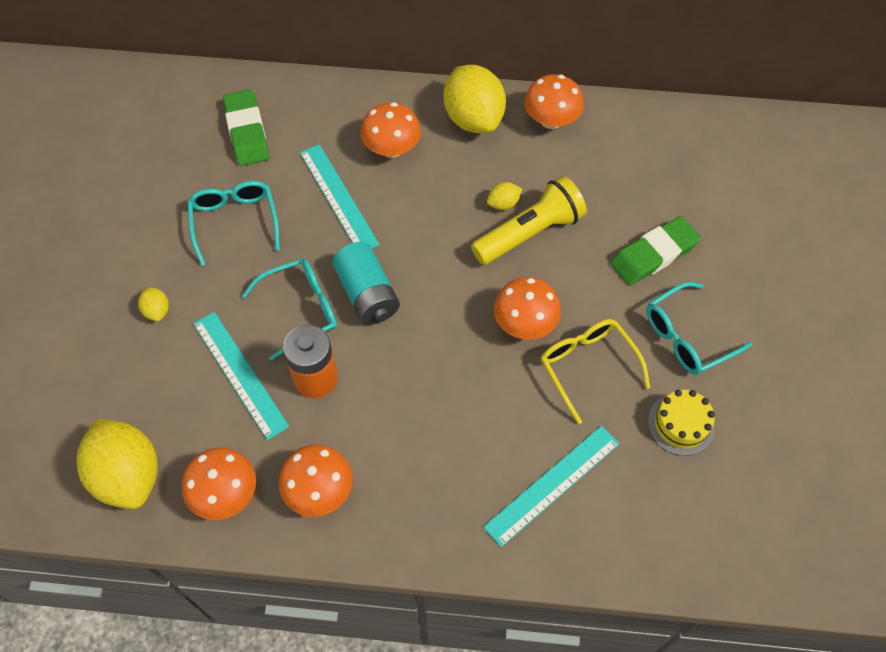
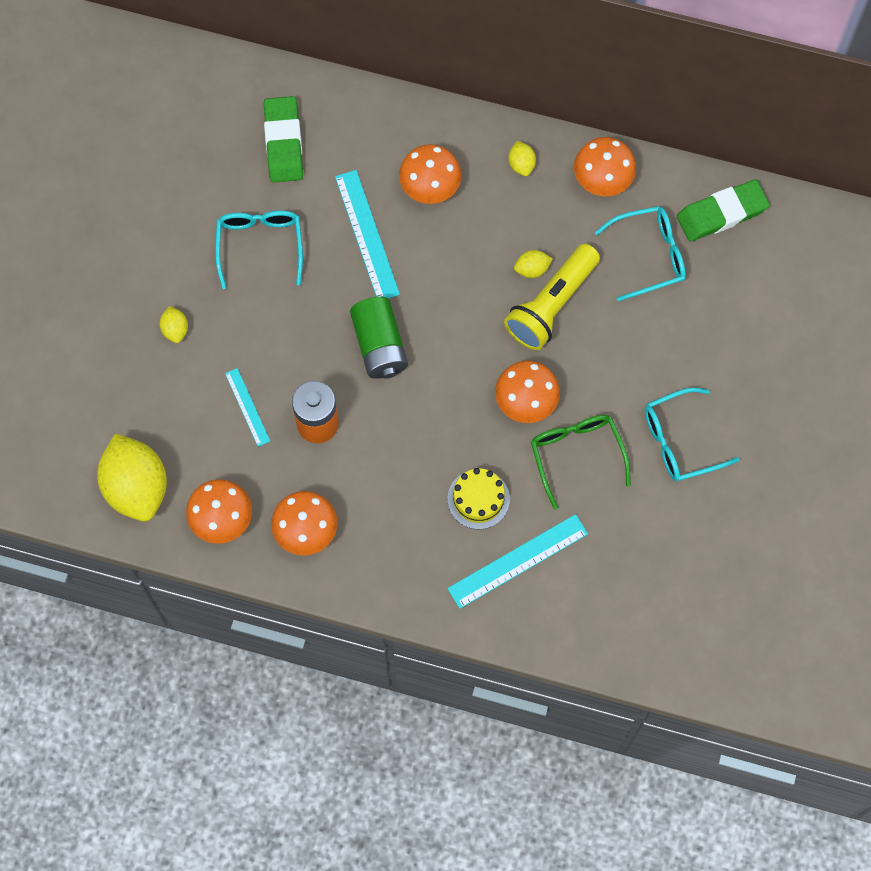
camera: 10 degrees right, 10 degrees up
(240, 374) = (247, 407): turquoise ruler -> turquoise ruler, size x0.58
(300, 310) = (312, 352): turquoise glasses -> turquoise glasses (648, 256)
(367, 294) = (379, 345): turquoise battery -> green battery
(473, 118) = (521, 164): yellow lemon -> yellow lemon, size x0.43
(529, 232) = (551, 305): yellow flashlight -> yellow flashlight turned 150 degrees clockwise
(588, 367) = (577, 455): yellow glasses -> green glasses
(654, 254) = (670, 350): green eraser -> green eraser (721, 213)
(681, 424) = (650, 525): yellow cake -> yellow cake (478, 499)

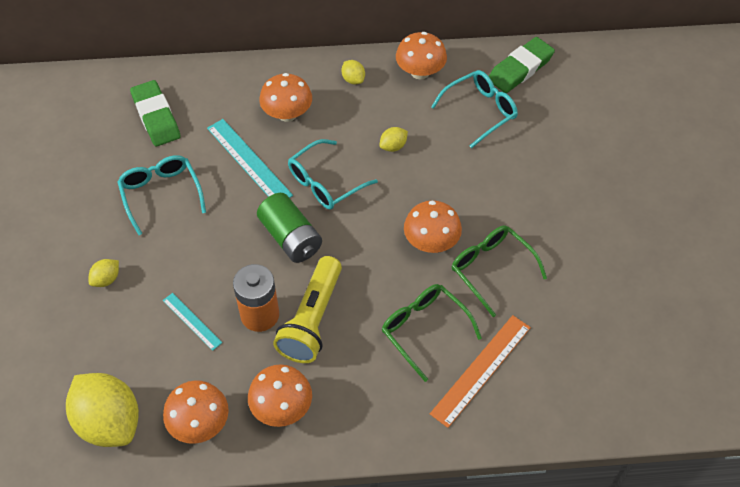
camera: 20 degrees left, 15 degrees down
(175, 329) = (106, 279): yellow lemon -> yellow lemon turned 75 degrees clockwise
(478, 499) = (425, 330): yellow cake -> green glasses
(517, 561) = (481, 369): turquoise ruler -> orange ruler
(551, 305) = (420, 167): yellow flashlight -> yellow flashlight (312, 320)
(680, 441) = (570, 232): turquoise glasses -> turquoise glasses (326, 182)

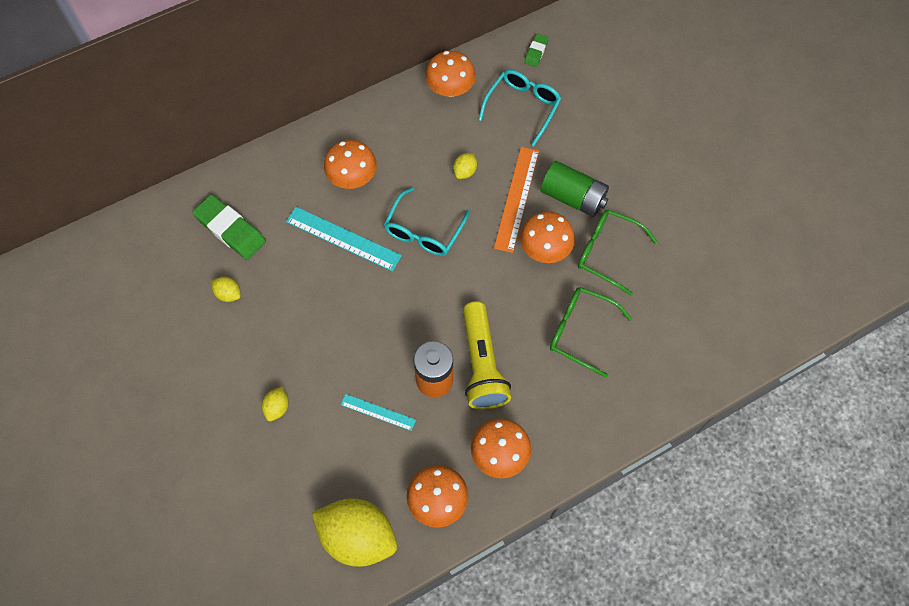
camera: 25 degrees left, 10 degrees up
(161, 195) = (280, 305): turquoise glasses -> none
(291, 238) = (422, 296): green battery -> green battery (573, 197)
(353, 79) = (394, 120): yellow lemon -> yellow lemon (228, 294)
(481, 369) = (644, 346): orange ruler -> orange ruler (516, 198)
(520, 69) = (536, 52): green eraser -> green eraser, size x0.52

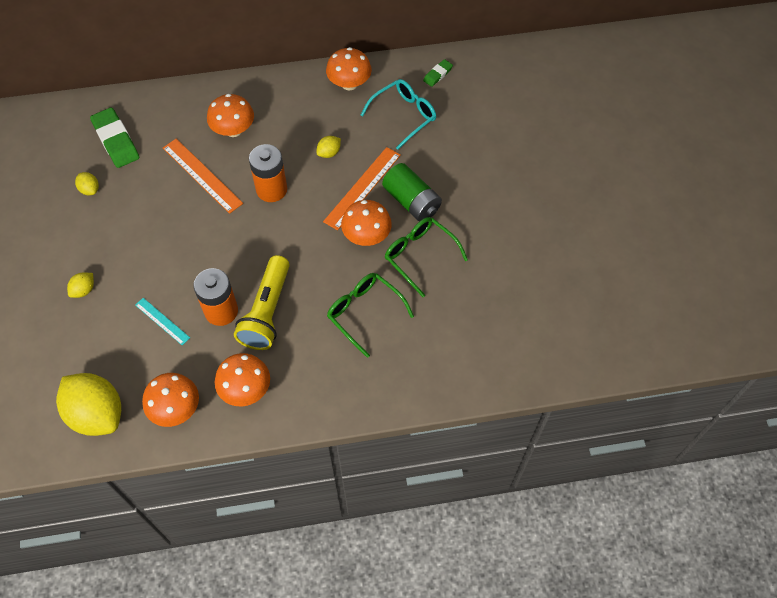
camera: 20 degrees right, 5 degrees down
(343, 238) = (202, 175): turquoise ruler -> orange ruler
(424, 230) = (271, 189): turquoise glasses -> orange battery

